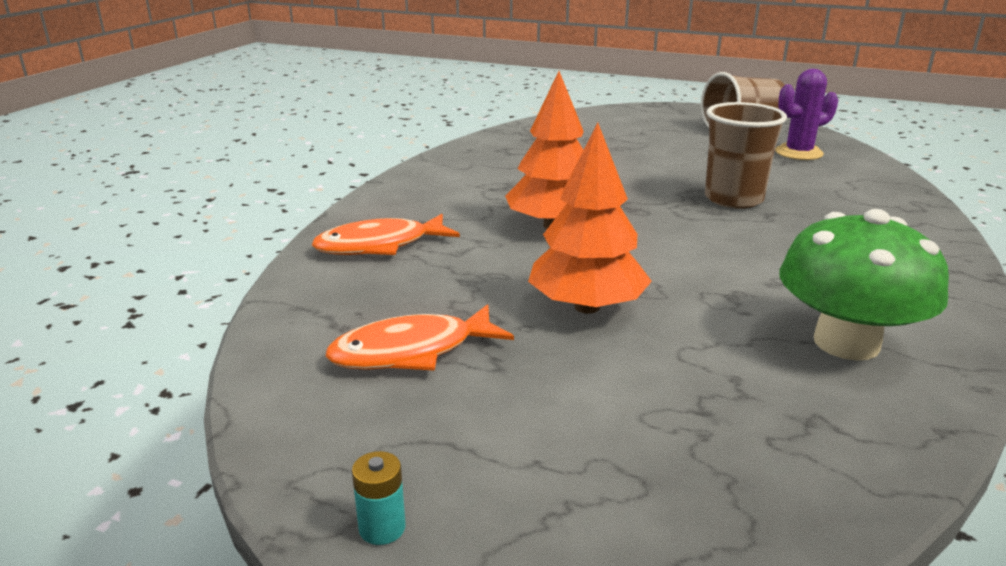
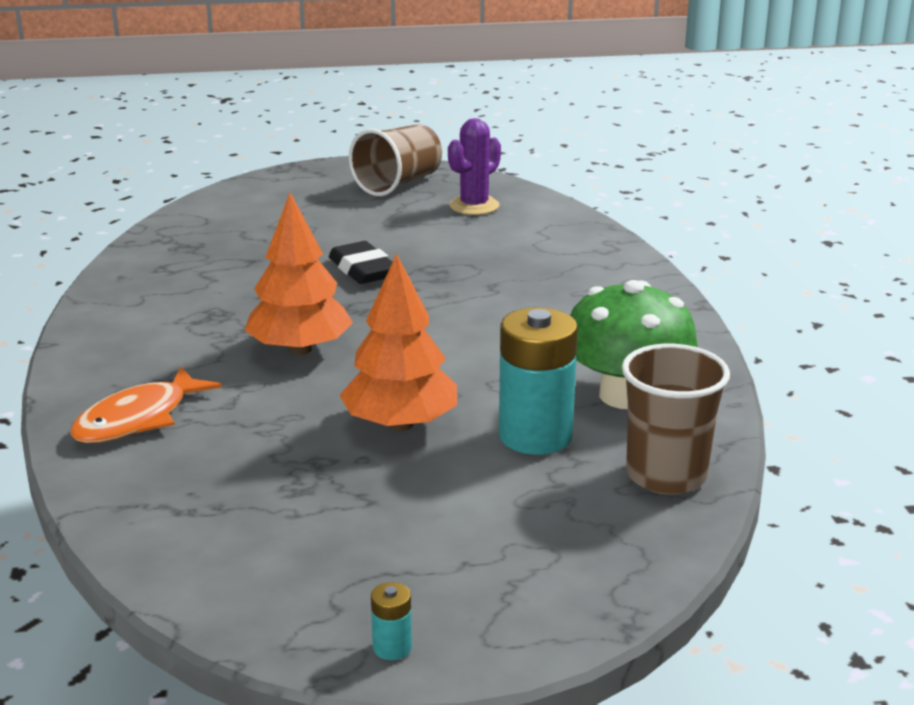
camera: 30 degrees left, 0 degrees up
(411, 351) = (280, 512): orange fish -> none
(660, 180) = (363, 270): none -> black eraser
(713, 355) = (535, 436): none -> turquoise battery
(733, 199) = (449, 276): brown cup -> brown cup (666, 475)

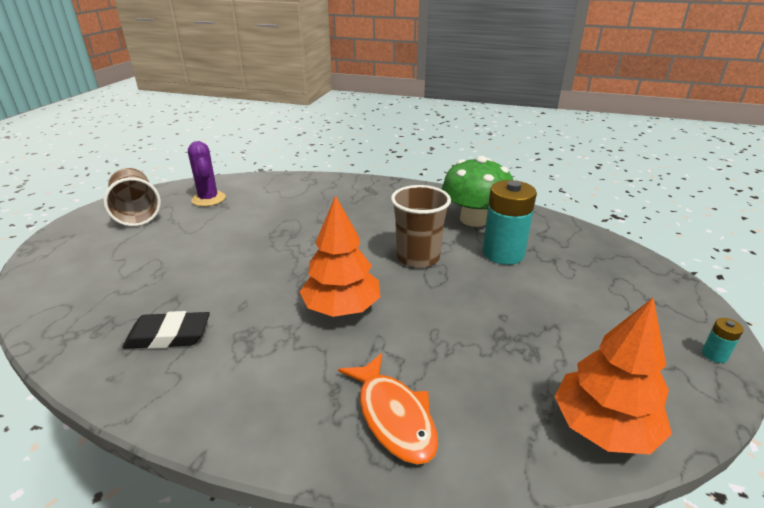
camera: 65 degrees left, 5 degrees up
(363, 270) = (249, 256): black eraser -> black eraser (169, 335)
(400, 424) = (468, 292): orange tree -> orange tree (603, 427)
(666, 475) = (555, 231): brown cup -> brown cup (418, 257)

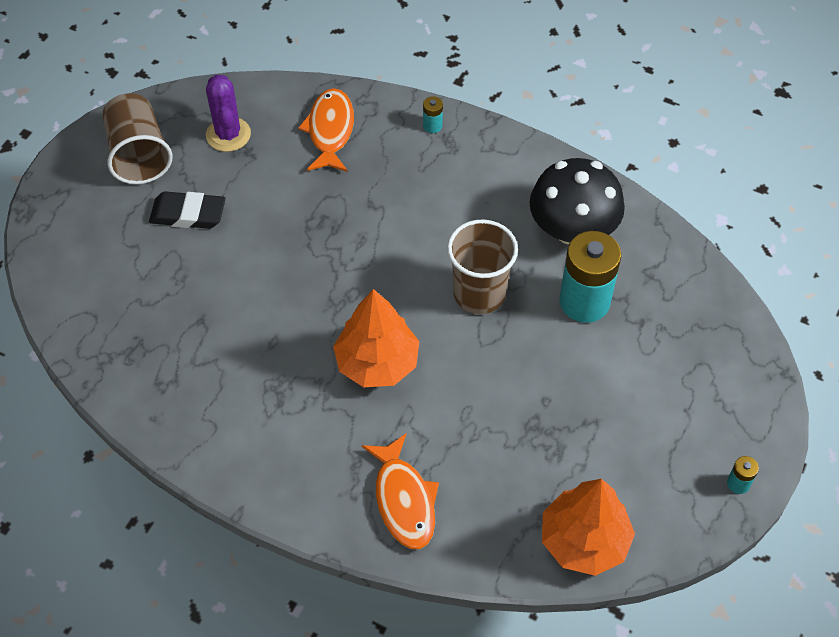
camera: 10 degrees right, 25 degrees up
(169, 335) = (200, 374): black eraser -> black eraser (188, 214)
(284, 192) = (330, 131): none -> orange fish
(356, 184) = (432, 126): none -> turquoise battery
(474, 219) = (572, 229): green mushroom -> black mushroom

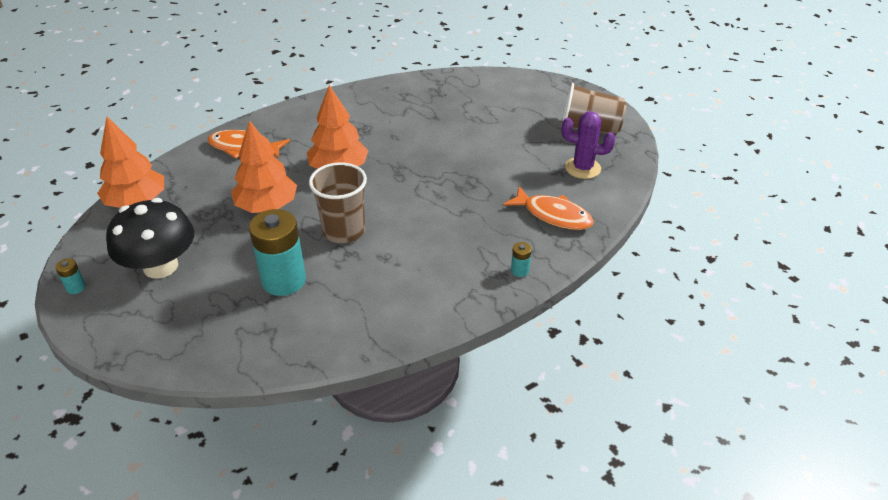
camera: 120 degrees right, 15 degrees down
(188, 214) = (522, 133): black eraser -> none
(493, 392) = (267, 206): none -> orange tree
(572, 229) = (350, 305): black mushroom -> black mushroom (160, 266)

